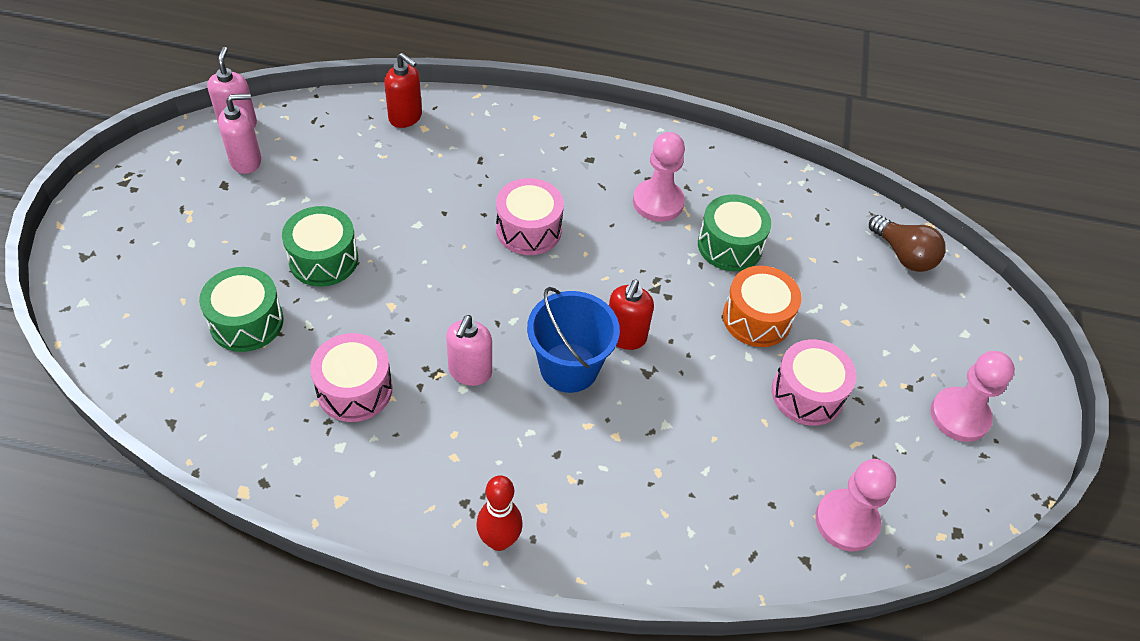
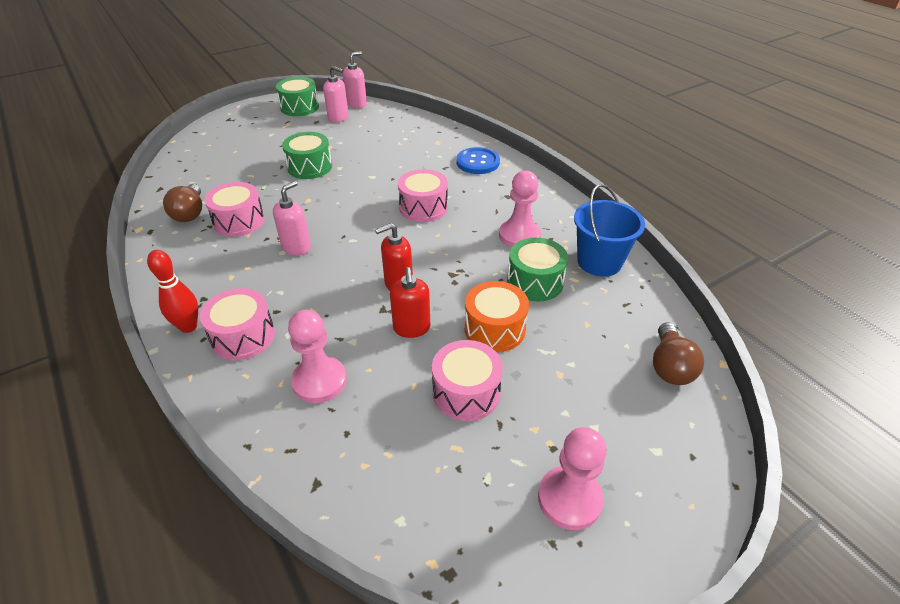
camera: 50 degrees right, 10 degrees down
(246, 322) = (243, 171): green drum -> green drum (299, 107)
(275, 424) = (190, 213): none -> brown light bulb
(405, 117) = (435, 134): red soap dispenser -> red soap dispenser (412, 328)
(470, 372) = (296, 247): pink soap dispenser -> pink soap dispenser turned 150 degrees clockwise
(505, 131) = (478, 162): none -> blue button
(567, 503) = (243, 336): none -> pink drum
(569, 367) = (345, 278): blue bucket -> blue bucket (599, 262)
(846, 521) = (378, 487): pink pawn -> pink pawn (319, 381)

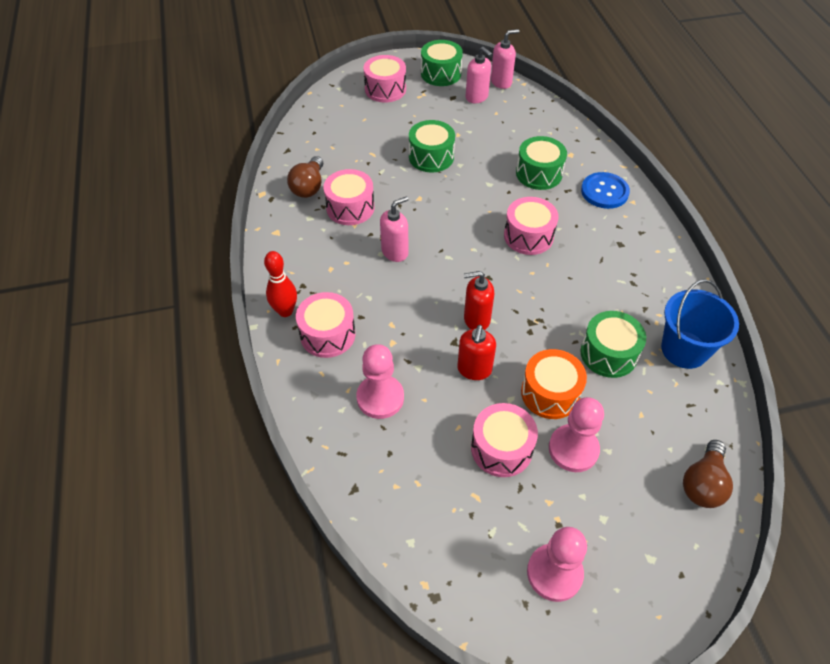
camera: 20 degrees right, 10 degrees up
(250, 126) = (385, 89): none -> pink drum
(415, 160) = (539, 173): none -> green drum
(519, 236) = (613, 296): pink pawn -> pink pawn (573, 449)

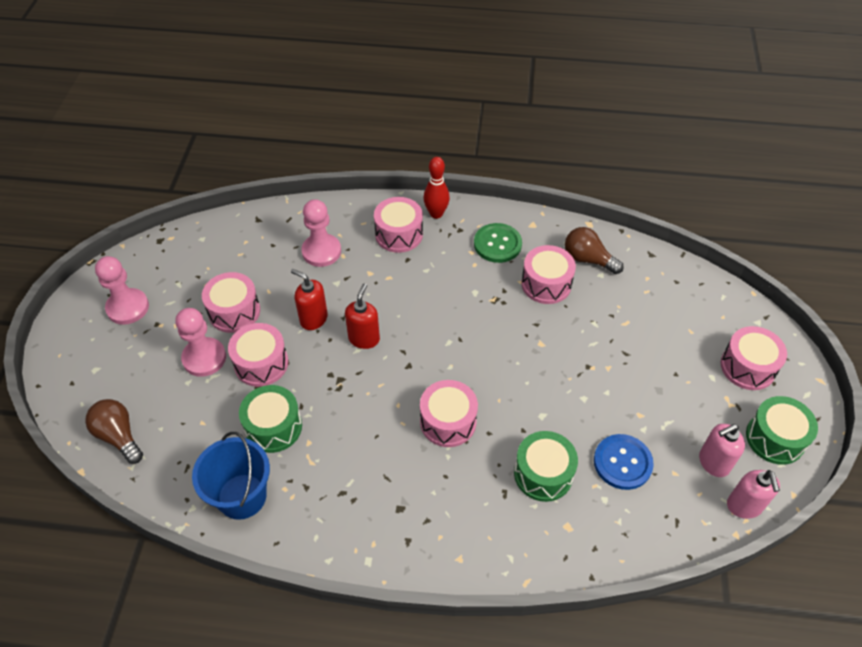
camera: 110 degrees right, 0 degrees up
(312, 251) = (497, 244): none -> green button
(395, 252) = (472, 303): pink soap dispenser -> none
(431, 157) = (605, 374): green drum -> none
(550, 393) = (261, 363): orange drum -> pink drum
(604, 192) = (487, 534): blue button -> blue button (622, 462)

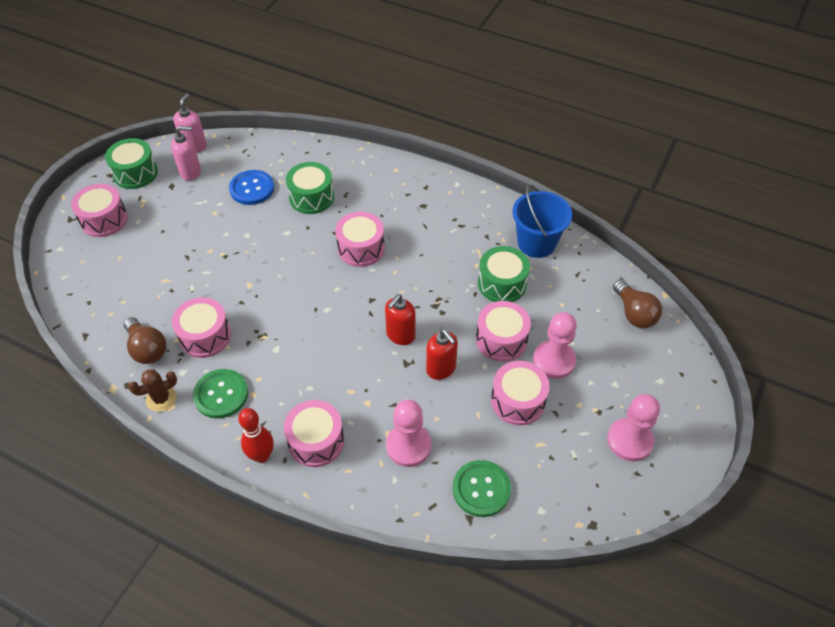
camera: 160 degrees left, 0 degrees up
(253, 239) = (481, 489): none -> green button
(544, 228) = (161, 399): none -> brown cactus

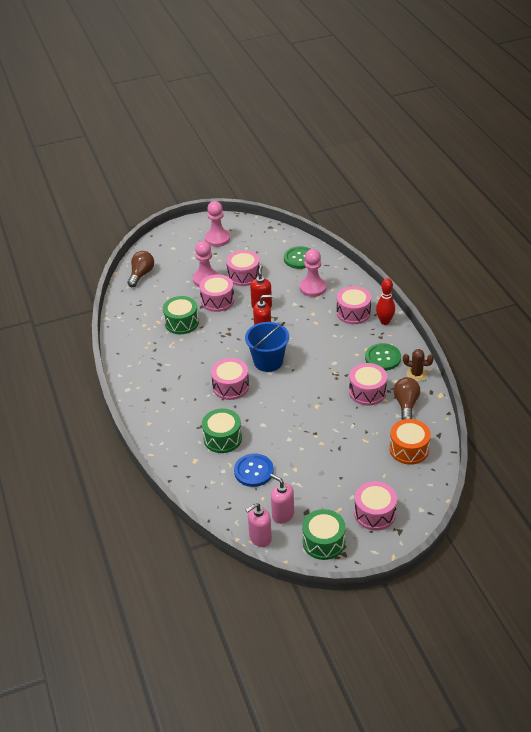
camera: 135 degrees left, 10 degrees down
(109, 299) = (409, 449): none -> orange drum
(536, 243) = (135, 330): blue bucket -> blue bucket (268, 361)

